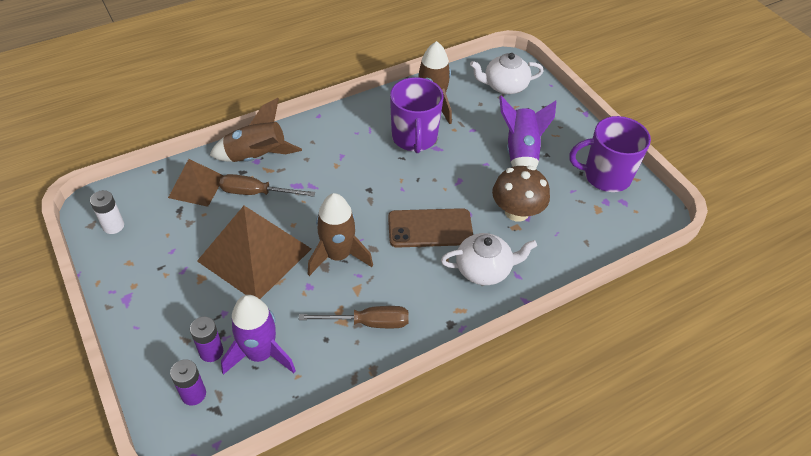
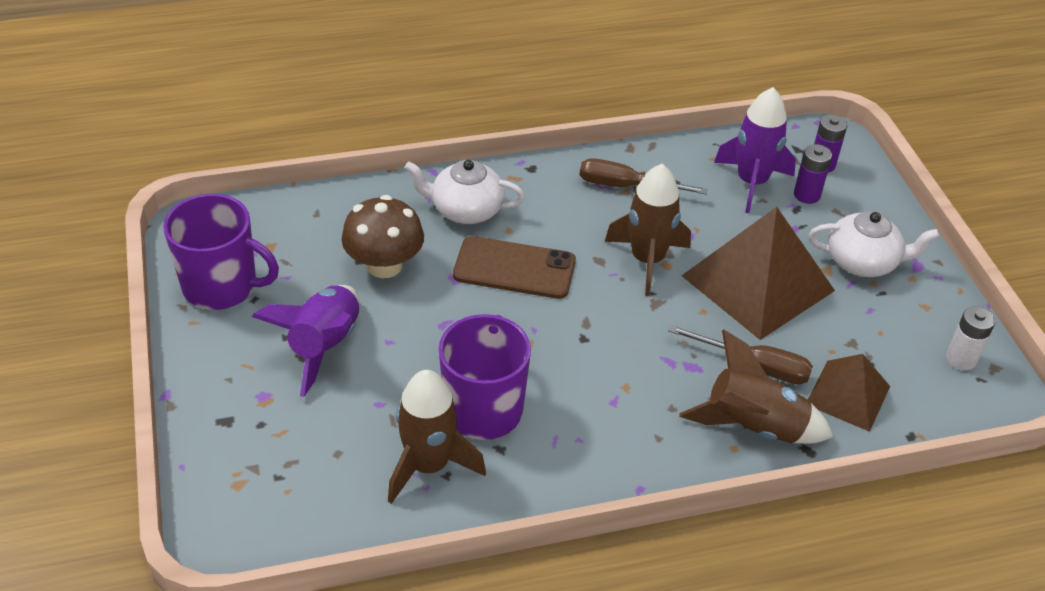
camera: 165 degrees left, 5 degrees down
(504, 86) = (270, 482): white teapot -> white teapot (863, 262)

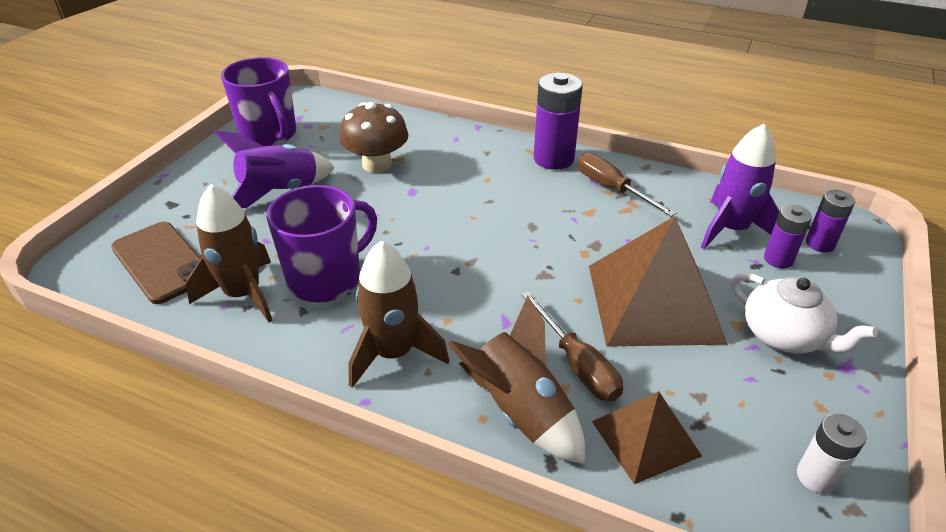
camera: 40 degrees right, 5 degrees down
(465, 210) = (471, 155): white teapot -> none
(514, 268) = (461, 203): brown phone -> brown phone (161, 262)
(544, 177) = (553, 159): none -> purple battery
(647, 260) = (571, 243): brown rocket -> brown rocket (393, 353)

